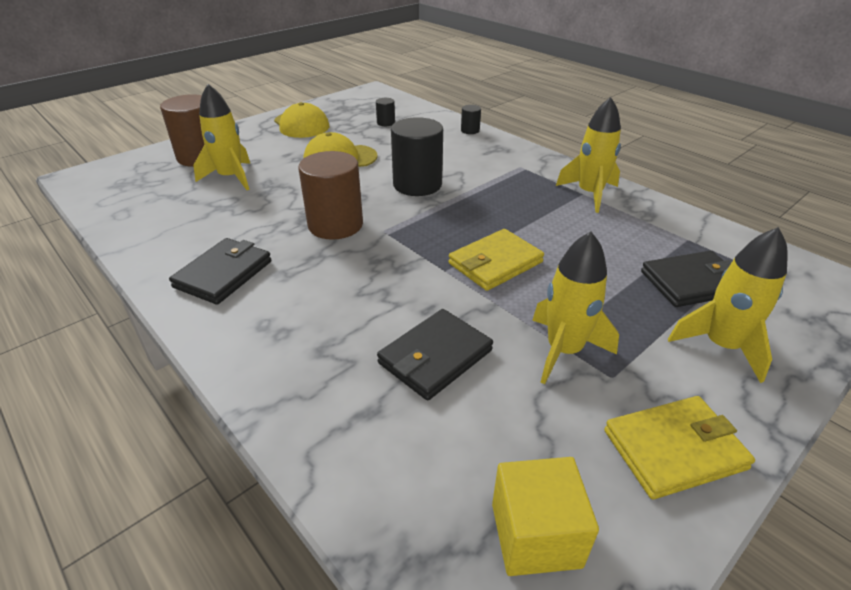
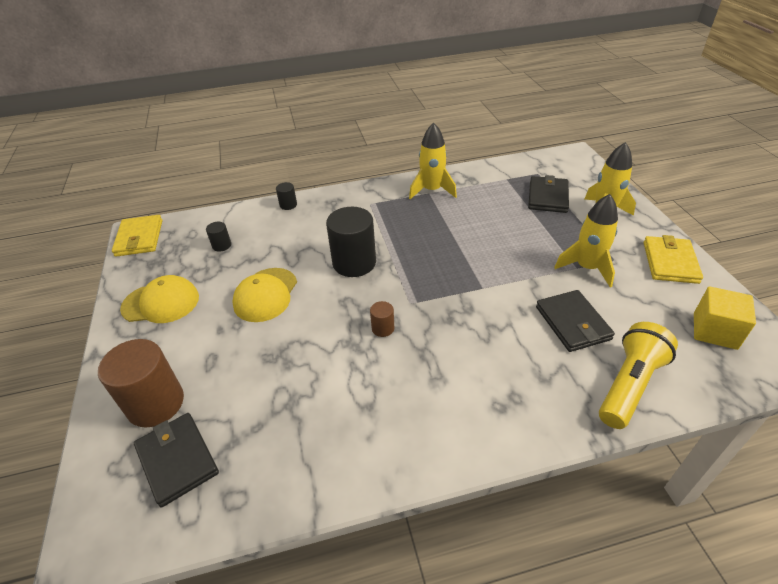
camera: 60 degrees left, 5 degrees up
(224, 274) = (414, 421): black wallet -> black wallet (177, 460)
(231, 178) = (233, 384): yellow rocket -> none
(335, 225) = (383, 328): brown cylinder -> brown cylinder, size x0.46
(349, 433) = (629, 385): none -> yellow flashlight
(495, 263) = (487, 262): yellow wallet -> yellow wallet (139, 238)

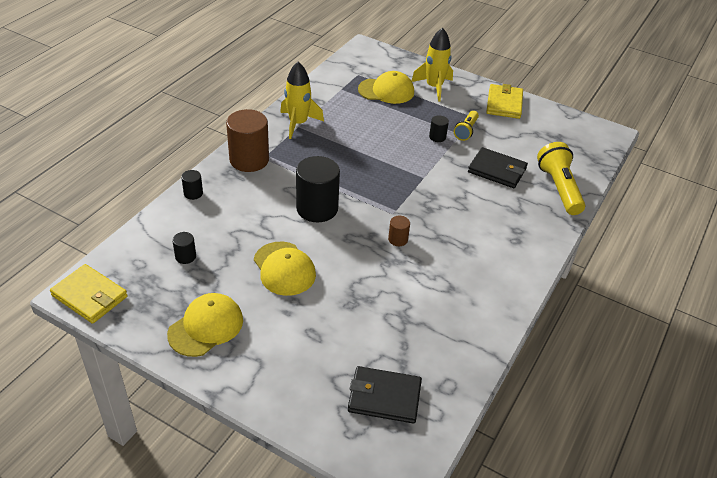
camera: 50 degrees left, 0 degrees up
(155, 403) = (317, 383): brown cylinder -> brown cylinder (249, 160)
(546, 259) = (437, 137): none -> black cylinder
(548, 197) = (386, 91): black wallet -> yellow cap
(586, 268) = (466, 131): yellow rocket -> yellow flashlight
(670, 262) = (504, 104): yellow wallet -> yellow wallet turned 45 degrees clockwise
(714, 331) = (564, 135): yellow cube -> none

